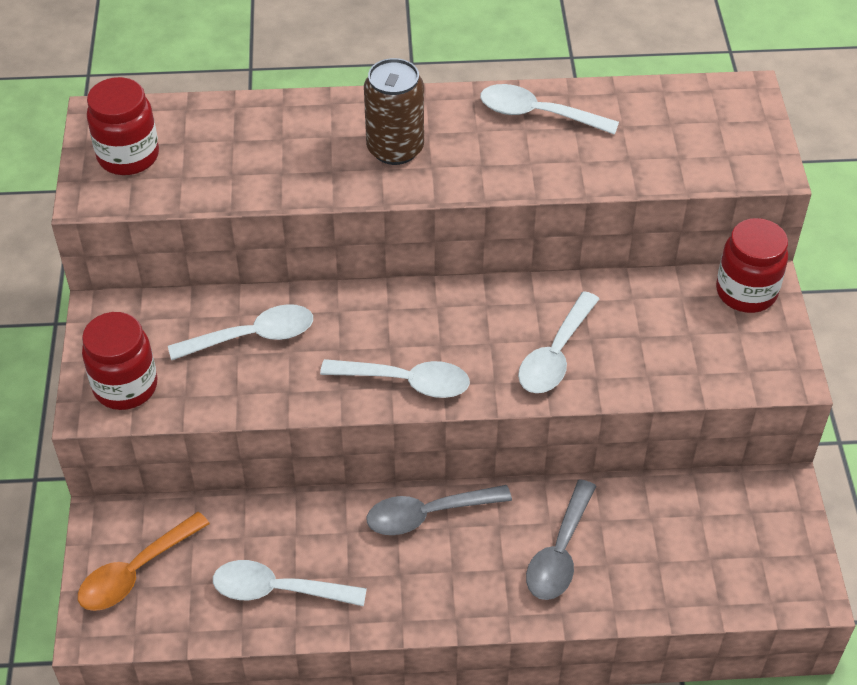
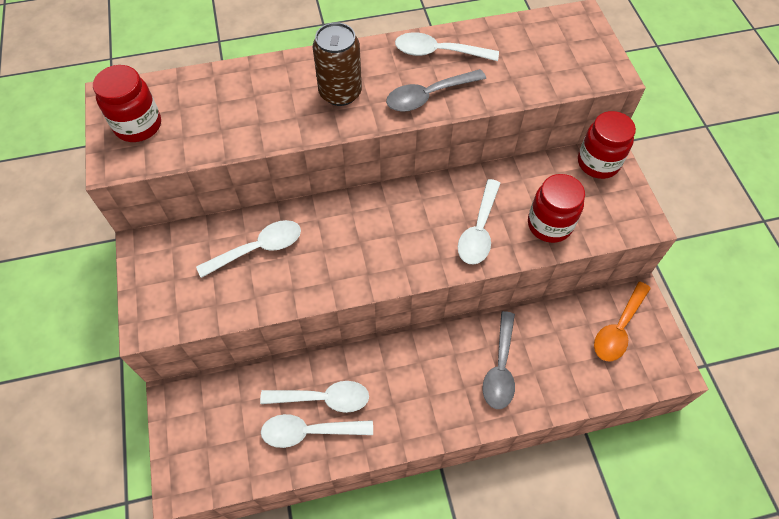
camera: 10 degrees left, 10 degrees up
(125, 386) = (169, 304): red jar -> red jar (549, 225)
(136, 572) = (203, 435): orange spoon -> orange spoon (618, 329)
(406, 382) = (377, 268): white spoon -> white spoon (323, 398)
(428, 515) = (403, 354): grey spoon -> grey spoon (428, 96)

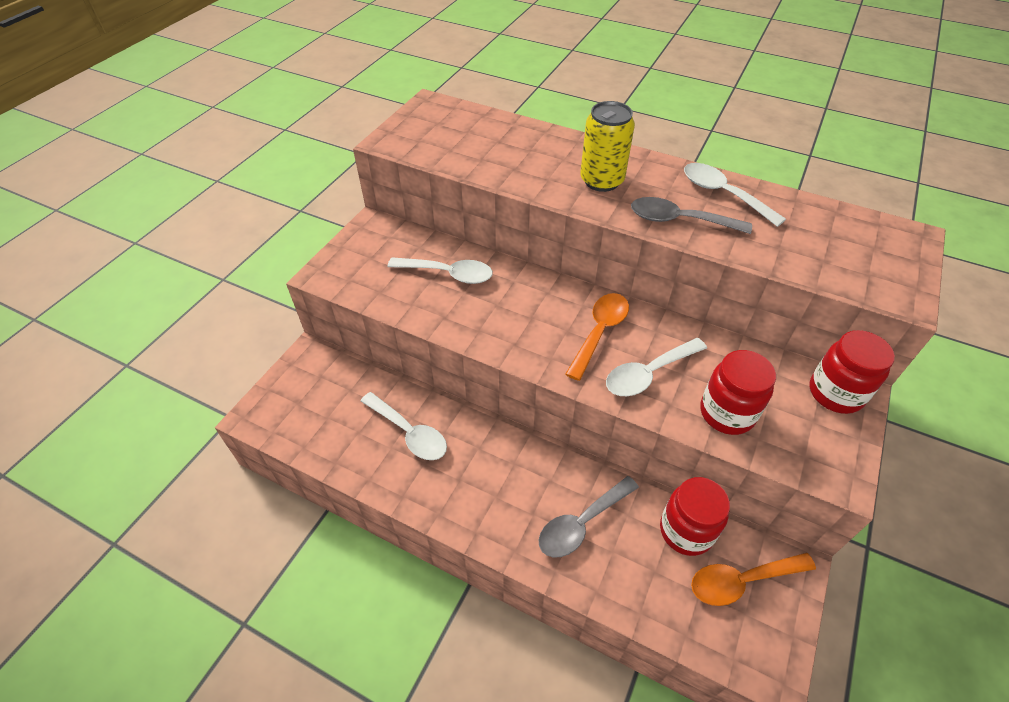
camera: 40 degrees right, 10 degrees down
(138, 125) = (427, 128): red jar -> red jar (686, 531)
(309, 432) = (375, 449): white spoon -> none
(340, 93) = (601, 180): brown can -> yellow can
(419, 220) = (599, 332): none -> orange spoon

